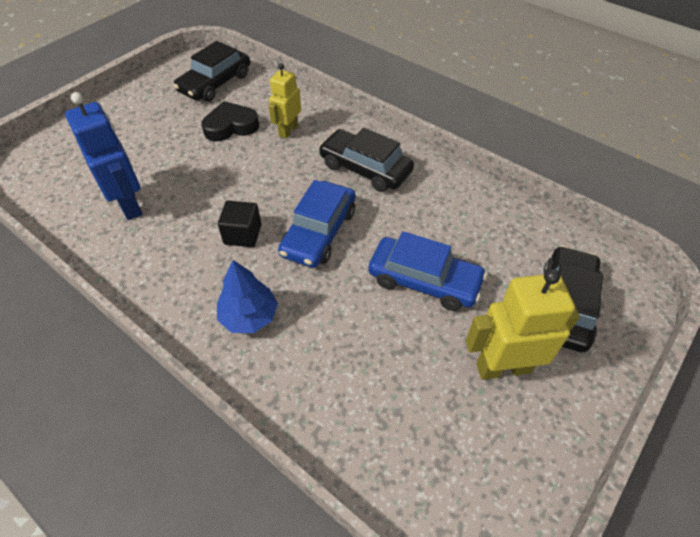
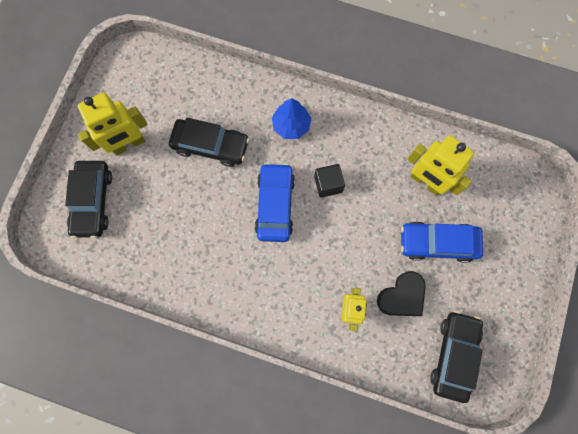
camera: 160 degrees right, 25 degrees up
(129, 204) = (425, 181): blue robot -> yellow robot
(365, 168) = (264, 284): black car -> black car (210, 146)
(424, 281) = (189, 189): blue car -> blue car (437, 243)

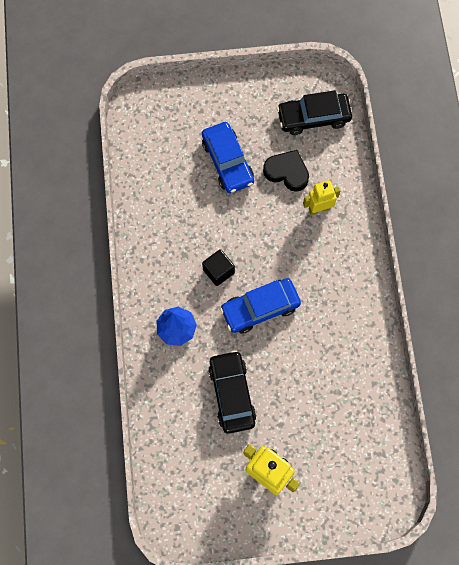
camera: 115 degrees left, 5 degrees down
(93, 201) = (339, 477): black car -> none
(425, 181) = (177, 191): yellow robot -> none

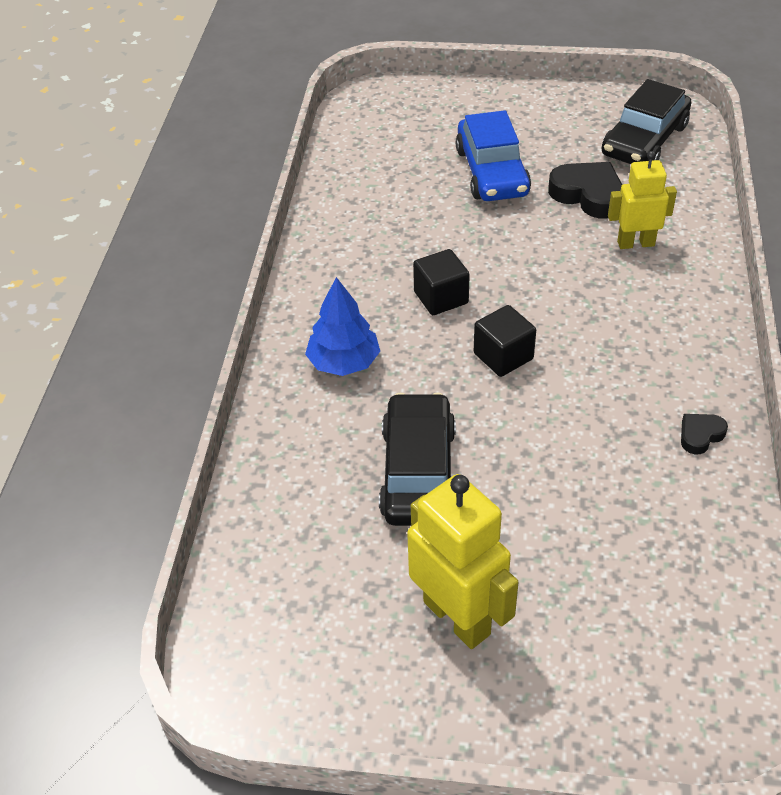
camera: 15 degrees right, 25 degrees down
(260, 308) = (503, 356): blue car -> black cube
(313, 117) = (644, 140): black car -> black car turned 60 degrees counterclockwise
(367, 342) = (700, 435): none -> black heart

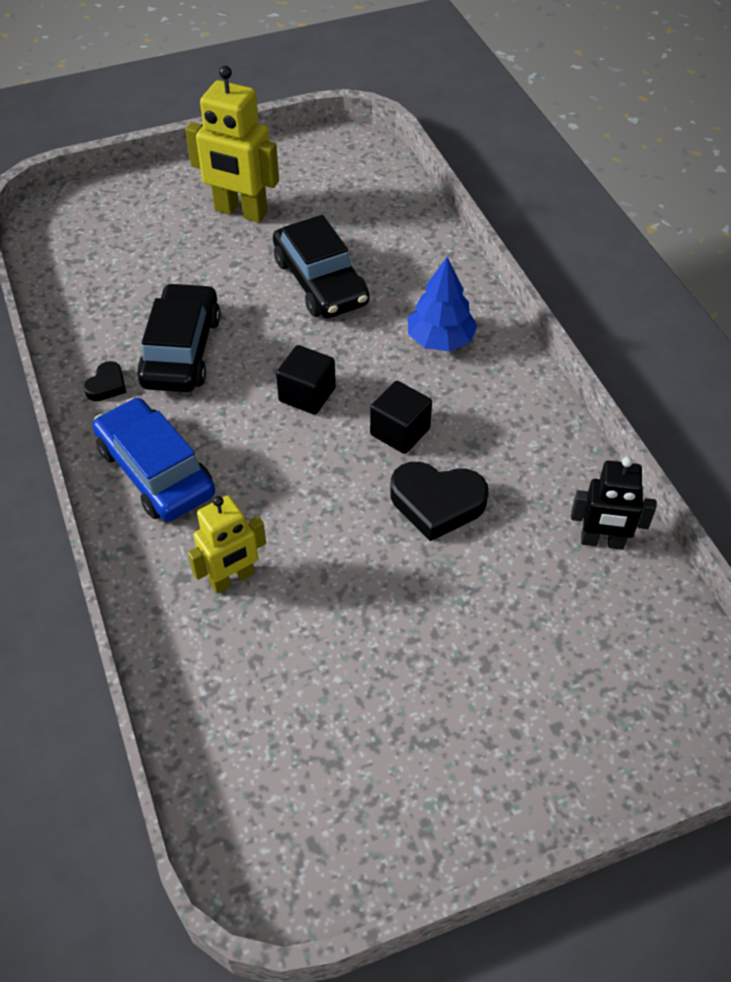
camera: 150 degrees right, 5 degrees up
(350, 182) = (602, 541): none -> black robot
(492, 172) = (453, 627): blue car -> blue car (156, 471)
(588, 195) = (317, 635): black heart -> black heart (437, 503)
(644, 140) = (284, 778): black car -> black car (181, 350)

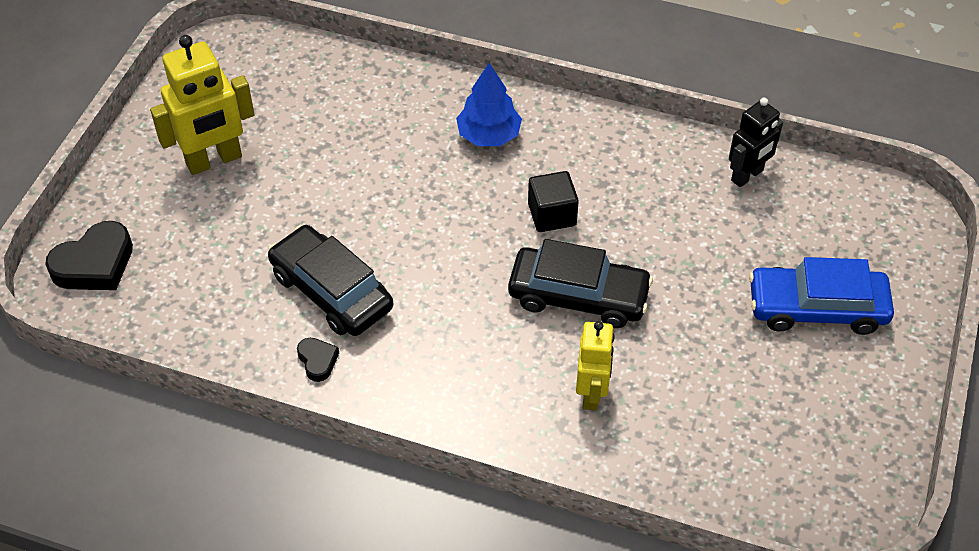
camera: 50 degrees left, 0 degrees up
(156, 471) = (443, 380): blue car -> blue car (817, 308)
(307, 394) = (461, 244): black cube -> none
(320, 282) = (352, 162): black car -> black car (578, 296)
(437, 503) = (635, 237): black heart -> black heart (95, 264)

